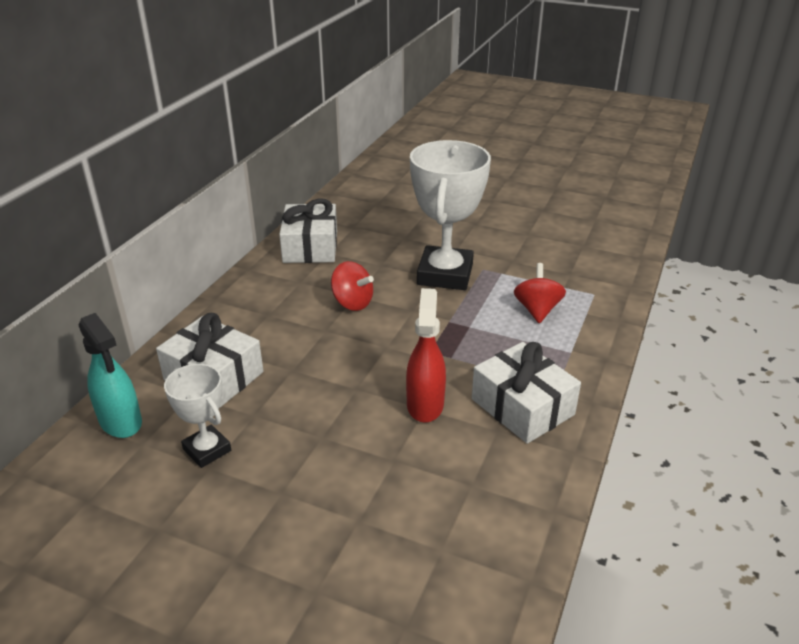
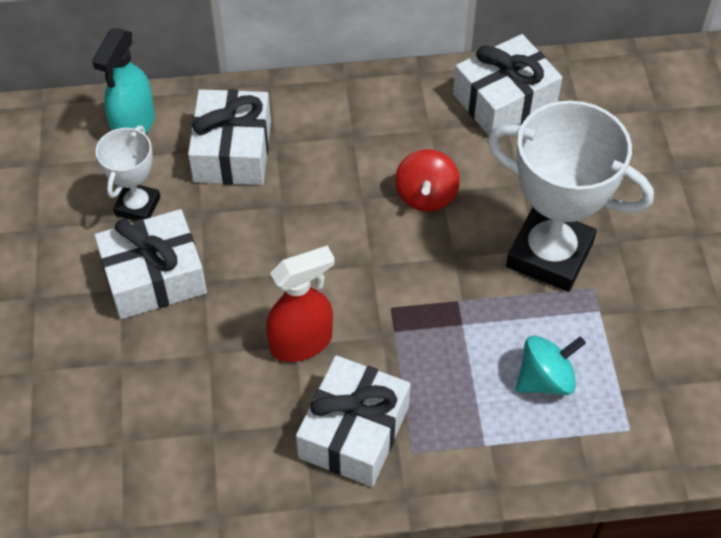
camera: 60 degrees right, 20 degrees up
(290, 466) = (154, 277): none -> white gift
(445, 274) = (549, 255): white trophy -> white trophy turned 45 degrees clockwise
(537, 310) = (545, 379): red spinning top -> turquoise spinning top

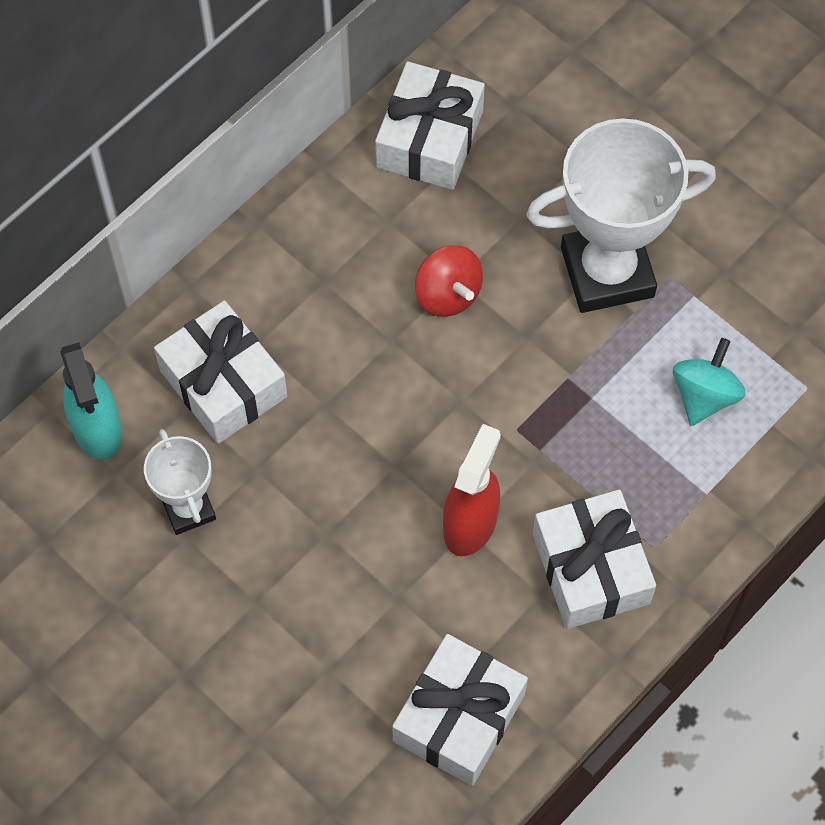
camera: 40 degrees left, 10 degrees up
(154, 277) = (276, 566): white gift -> white gift (459, 717)

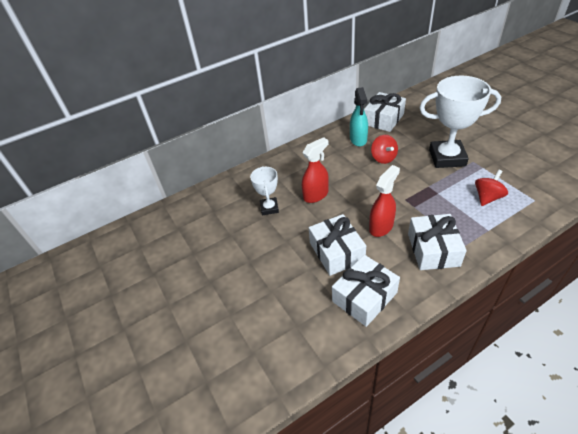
camera: 20 degrees right, 20 degrees down
(97, 429) = (245, 181): turquoise spray bottle -> turquoise spray bottle (358, 140)
(223, 383) = (294, 174): white gift -> white gift (336, 252)
(297, 448) = (316, 195): none -> red spray bottle
(704, 395) = (487, 197): turquoise spinning top -> red spinning top

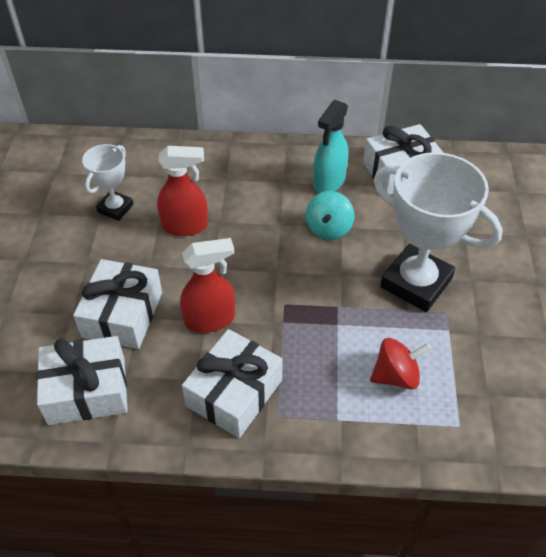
camera: 30 degrees right, 5 degrees up
(383, 158) = (328, 229): red spinning top -> turquoise spinning top

